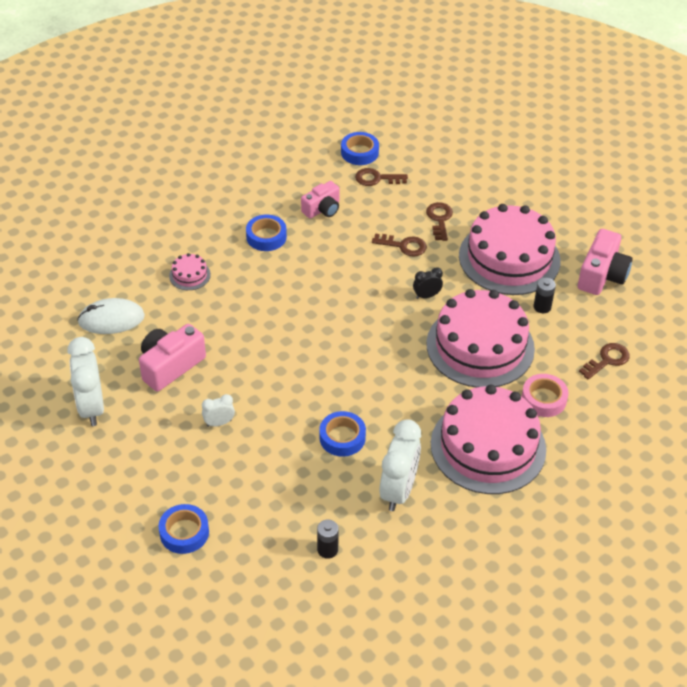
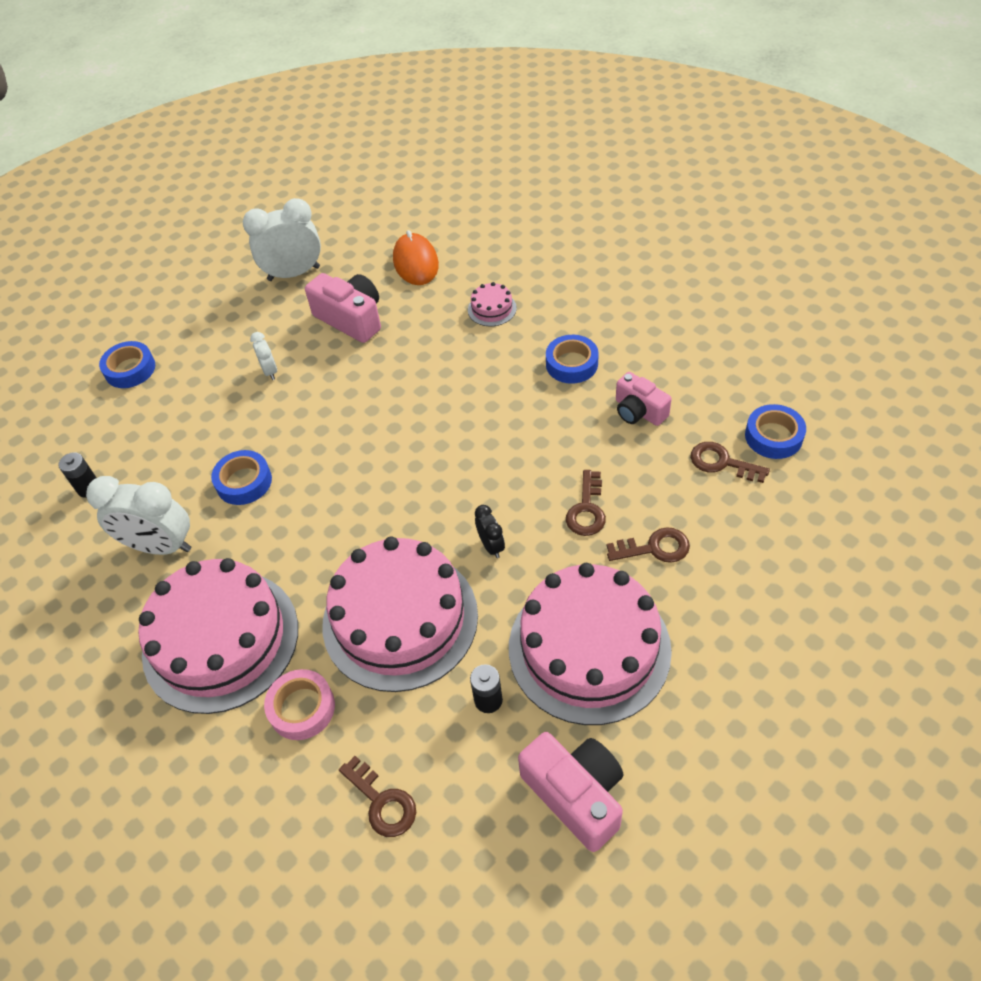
camera: 90 degrees right, 5 degrees up
(111, 319) = (415, 262): white mouse -> orange mouse
(376, 178) = (722, 463): brown key -> brown key turned 60 degrees counterclockwise
(602, 275) = (576, 794): pink camera -> pink camera turned 150 degrees counterclockwise

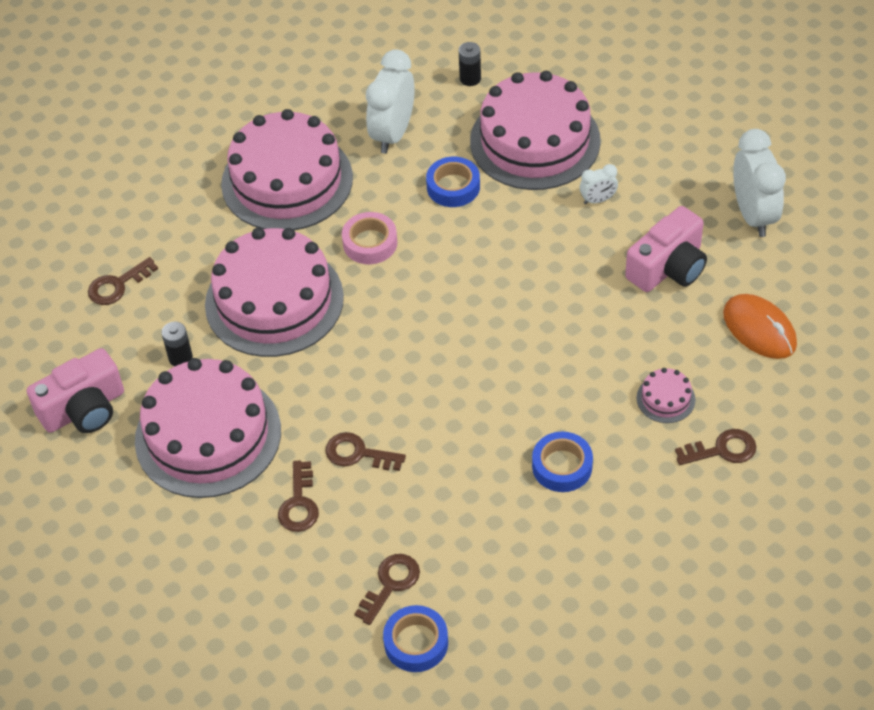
camera: 95 degrees right, 0 degrees up
(130, 369) = (620, 90): blue tape -> none
(188, 425) = (535, 141): none -> pink cake
(302, 708) = (210, 235): pink tape -> pink tape (370, 243)
(415, 262) = (759, 329): orange mouse -> orange mouse turned 60 degrees clockwise
(491, 546) = (334, 372): black clock -> none
(537, 274) = (722, 450): none -> brown key
(639, 411) = (478, 520): pink camera -> none

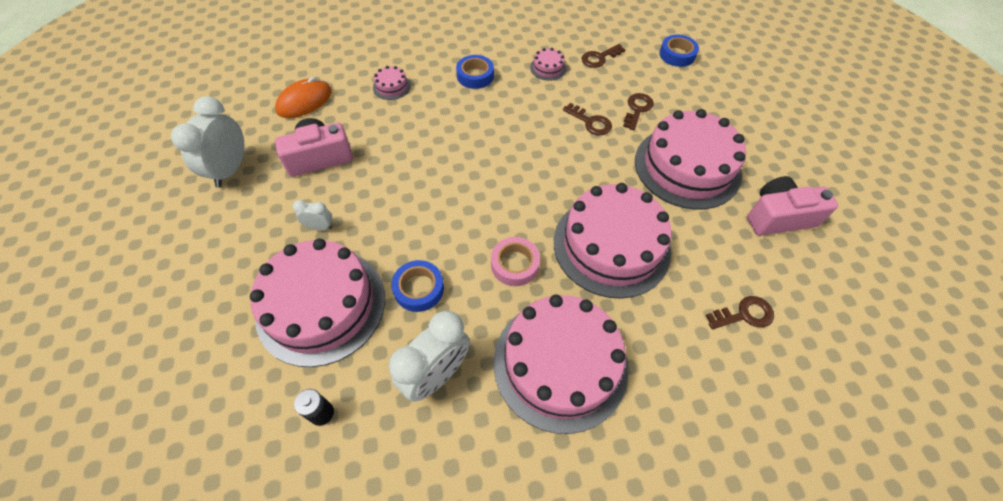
camera: 160 degrees left, 5 degrees up
(180, 358) = (697, 228): black battery -> none
(416, 643) = (597, 33): blue tape -> blue tape (677, 55)
(462, 527) = (548, 68): none -> pink cake
(722, 450) = (385, 54): brown key -> none
(759, 329) = (304, 101): orange mouse -> orange mouse turned 60 degrees clockwise

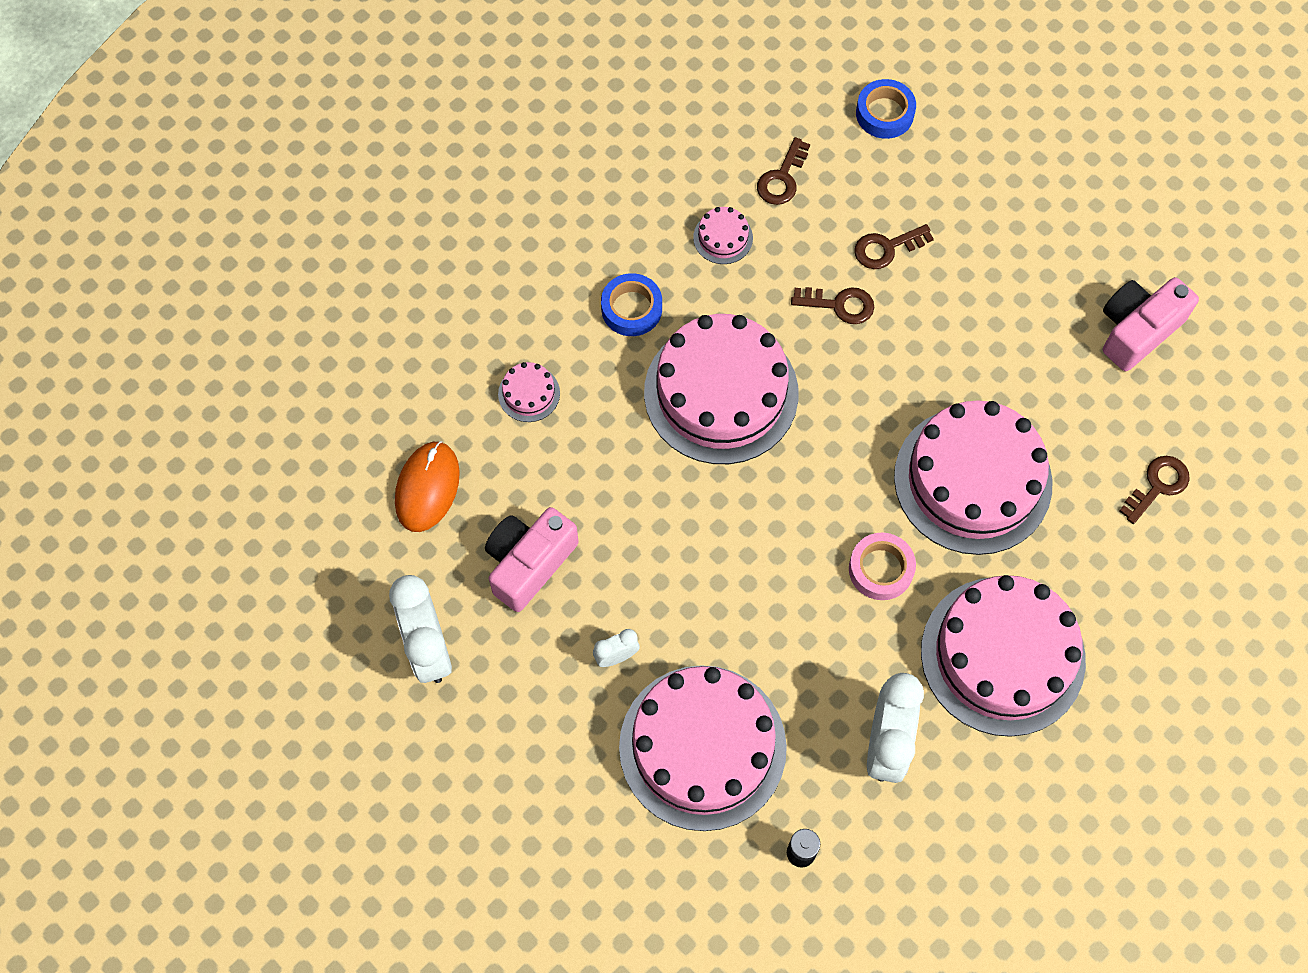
camera: 30 degrees left, 10 degrees up
(419, 289) = (795, 663): blue tape -> none
(637, 109) = (886, 248): brown key -> brown key turned 105 degrees counterclockwise
(687, 167) = (998, 312): pink cake -> pink cake (721, 393)

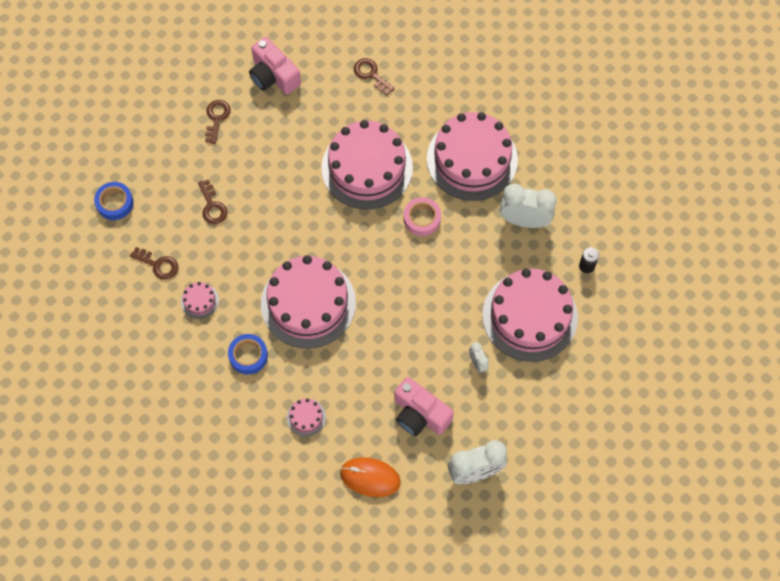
camera: 90 degrees left, 0 degrees up
(839, 305) = (250, 234): brown key -> brown key (216, 118)

